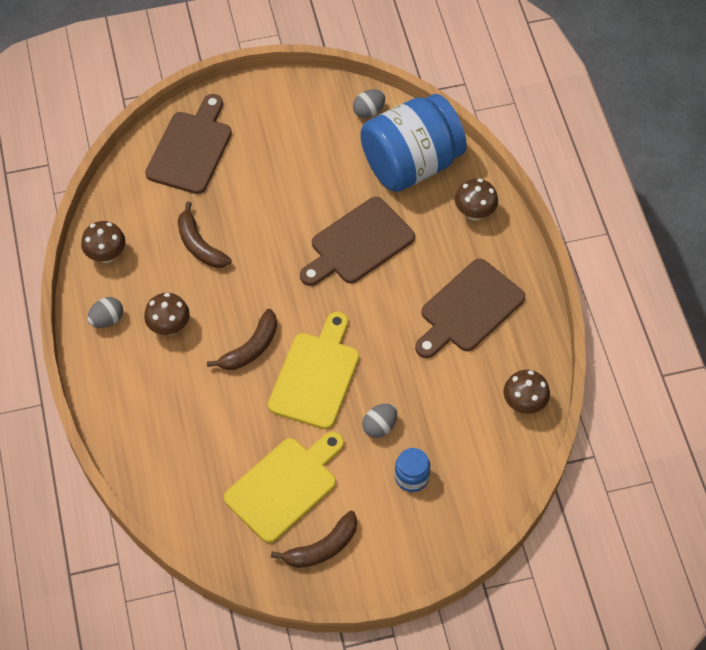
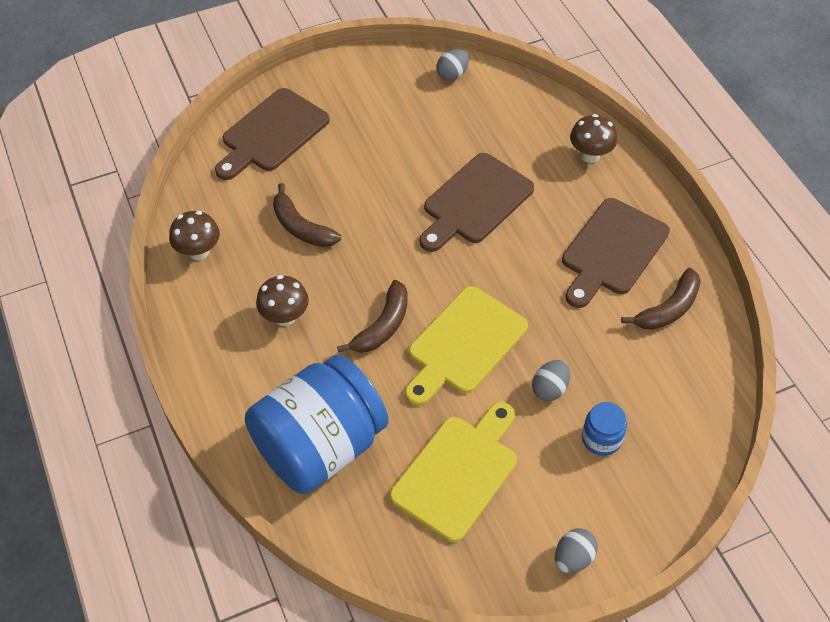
camera: 10 degrees left, 5 degrees down
(107, 320) = (212, 320): grey egg -> grey egg (573, 558)
(191, 149) = (272, 133): brown cutting board -> brown cutting board turned 150 degrees counterclockwise
(316, 376) = (463, 344): yellow cutting board -> yellow cutting board turned 150 degrees counterclockwise
(322, 547) = (519, 537): brown banana -> brown banana (668, 309)
(411, 164) = (510, 118): blue jar -> blue jar (320, 446)
(524, 404) = (702, 339): brown mushroom -> none

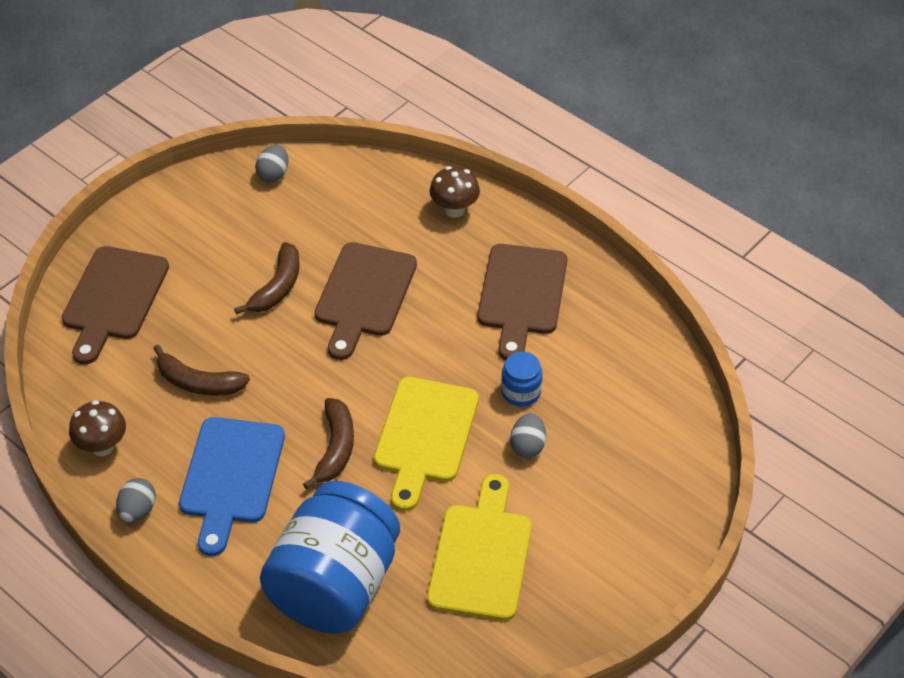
camera: 25 degrees left, 5 degrees down
(285, 317) = (231, 477): brown mushroom -> blue cutting board
(573, 558) = (625, 588): grey egg -> grey egg (138, 510)
(601, 439) = (598, 473): blue jar -> blue jar (521, 392)
(668, 309) = (600, 331): brown banana -> brown banana (277, 287)

